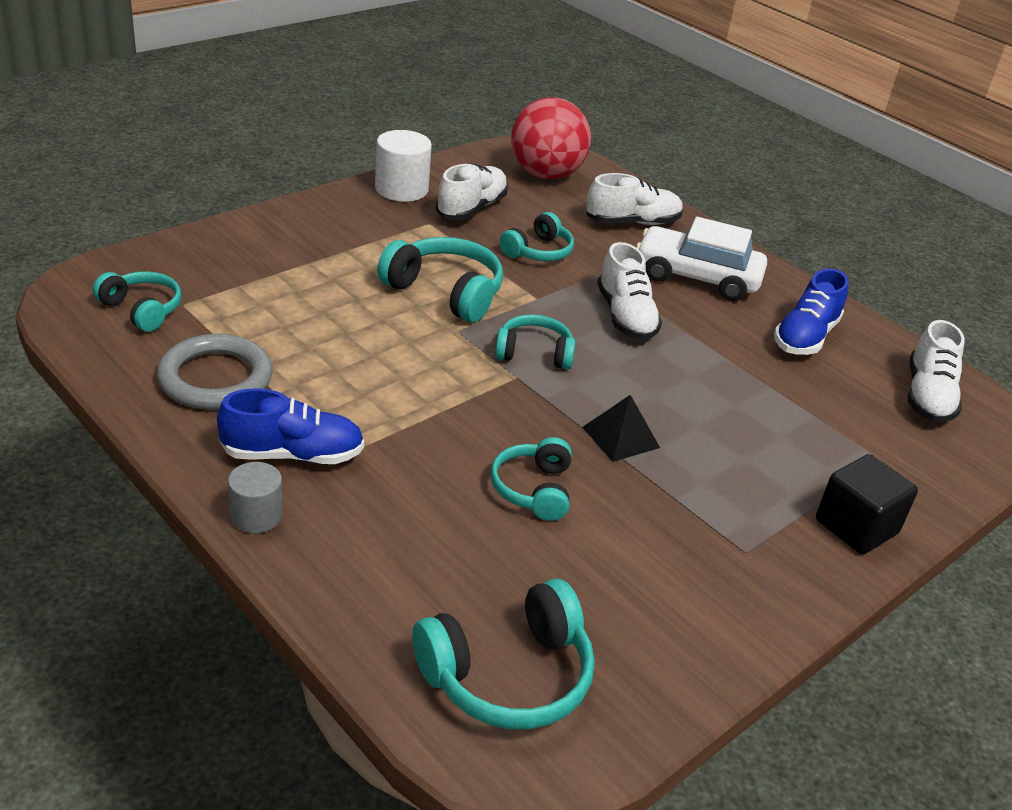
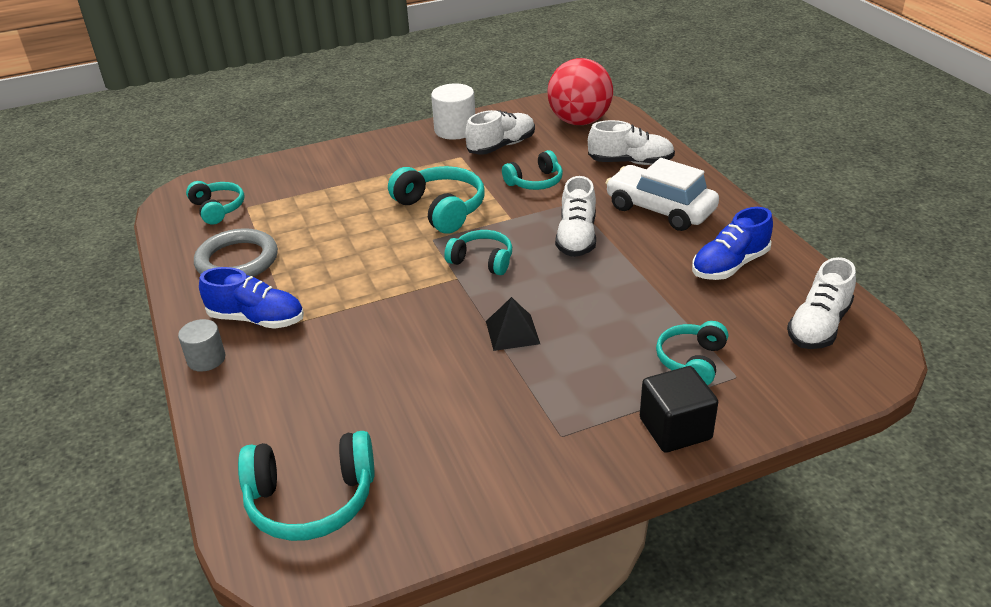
camera: 25 degrees right, 0 degrees up
(533, 489) = (416, 364): turquoise headphones -> turquoise headphones (691, 361)

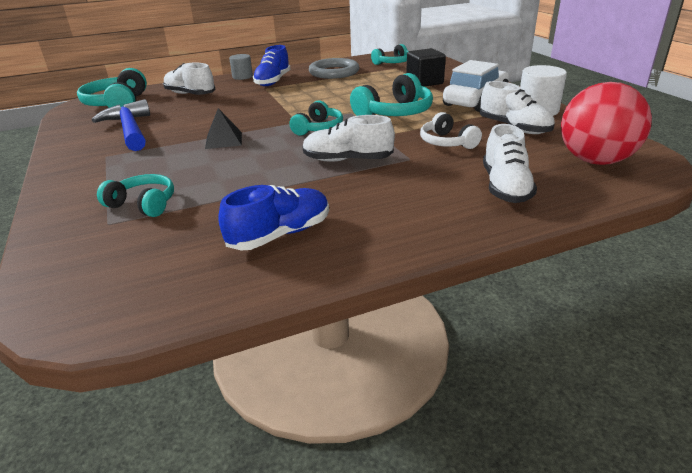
camera: 90 degrees right, 5 degrees down
(457, 440) = (130, 130): none -> blue hammer
(535, 182) = (447, 142): turquoise headphones -> white headphones
(660, 209) = (399, 200): white car -> white car (475, 101)
(675, 429) = (73, 194): black cube -> black cube (424, 82)
(730, 265) = (280, 234): blue shoe -> blue shoe turned 90 degrees clockwise
(818, 326) = (145, 281): white shoe -> white shoe (190, 94)

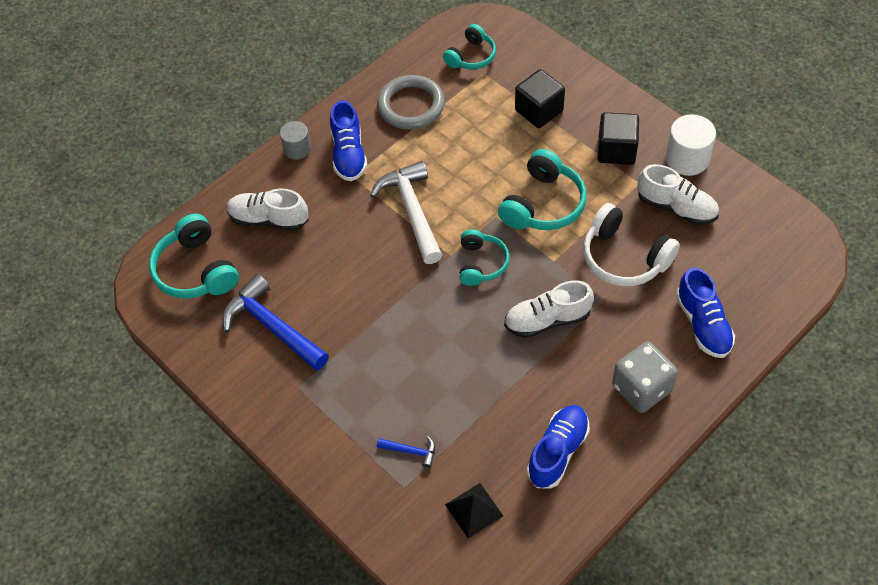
camera: 20 degrees left, 25 degrees up
(143, 204) = (411, 451): turquoise headphones -> blue hammer
(224, 140) = (398, 318): black pyramid -> black pyramid (474, 510)
(290, 103) = (412, 211): none -> white hammer
(408, 212) = (641, 388): none -> grey dice
(447, 142) = (624, 257): white headphones -> white headphones, size x1.56
(475, 101) = (616, 150): white car -> black cube
(505, 187) = (703, 324): white shoe -> blue shoe
(595, 161) = (764, 255): red ball -> none

